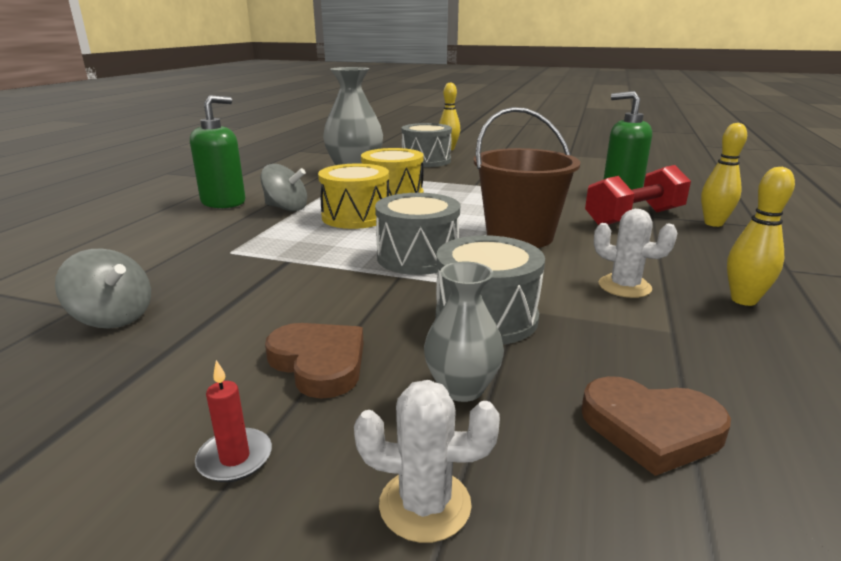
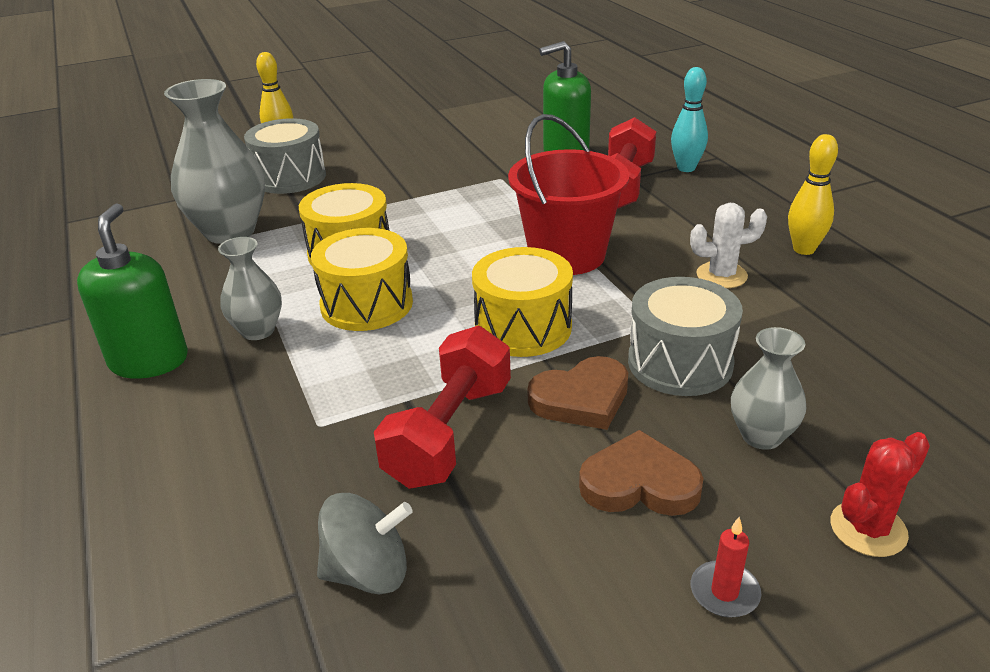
camera: 40 degrees left, 10 degrees up
(275, 283) = (449, 433): none -> red dumbbell
(286, 208) = (258, 330): grey spinning top -> grey vase
(417, 257) = (523, 327): grey drum -> yellow drum
(425, 505) = (868, 529): white cactus -> red cactus
(519, 236) = (567, 255): brown bucket -> red bucket
(651, 429) = (891, 393): brown heart -> brown heart (581, 399)
(713, 223) = (686, 168): yellow bowling pin -> turquoise bowling pin

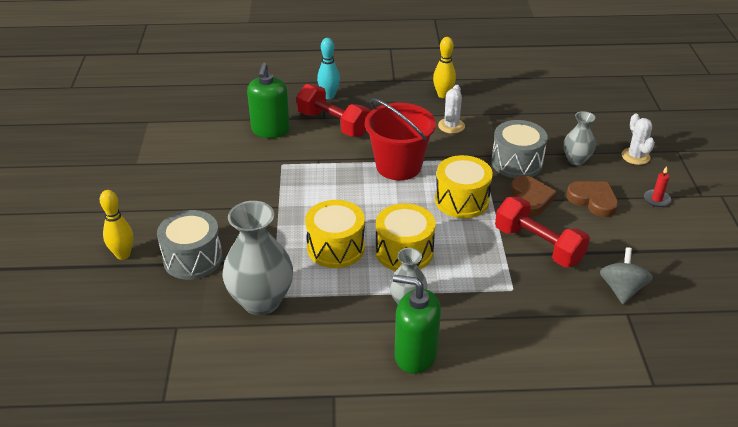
camera: 70 degrees left, 5 degrees up
(639, 483) = (593, 200): brown heart -> brown heart turned 105 degrees clockwise
(868, 529) = (635, 156): red cactus -> white cactus

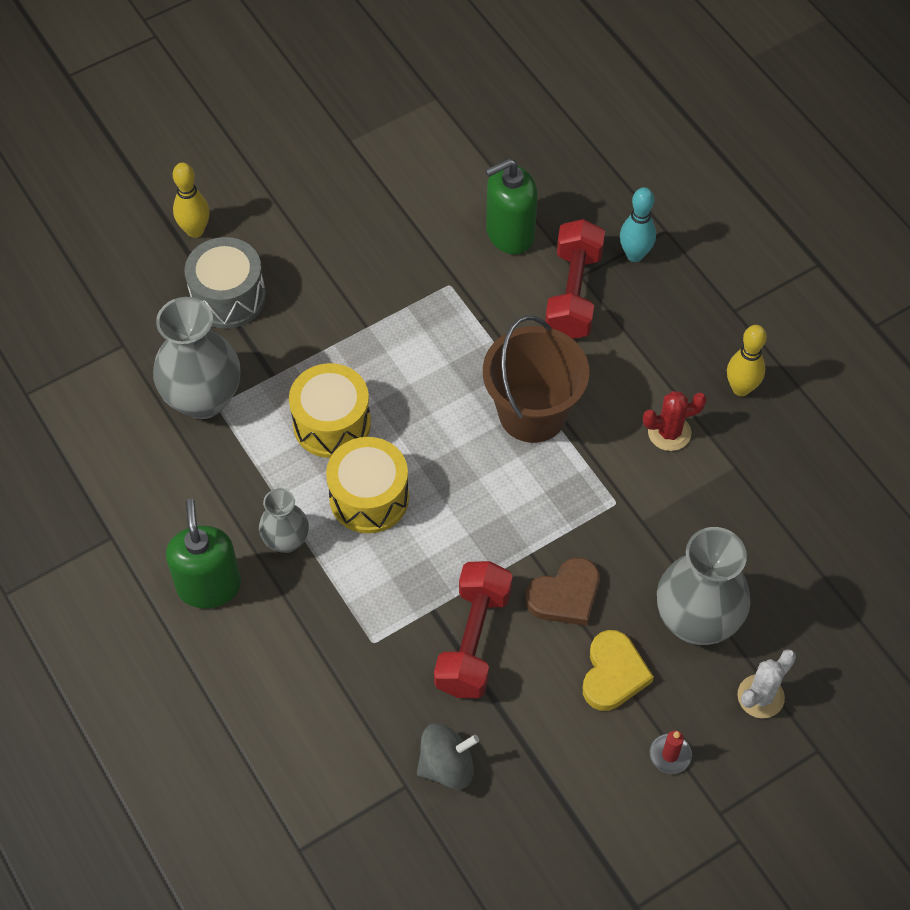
camera: 60 degrees right, 20 degrees up
(398, 166) = (532, 413): red bucket -> brown bucket
(451, 126) = (669, 432): white cactus -> red cactus
(461, 200) = (508, 517): yellow drum -> none
(516, 162) = (637, 548): grey drum -> none
(576, 160) = (696, 621): grey vase -> grey vase, size x1.80
(593, 200) = (613, 674): brown heart -> yellow heart

